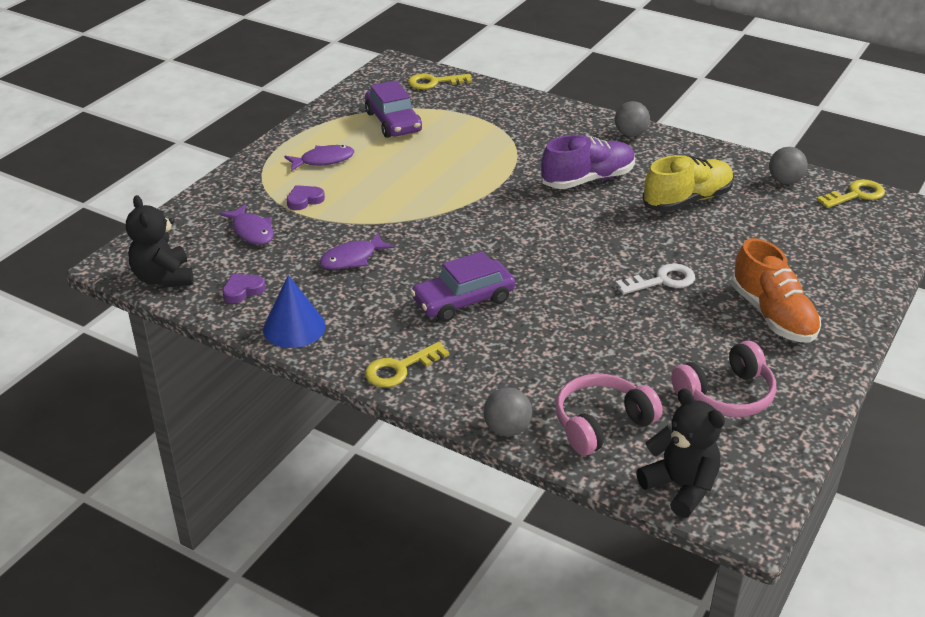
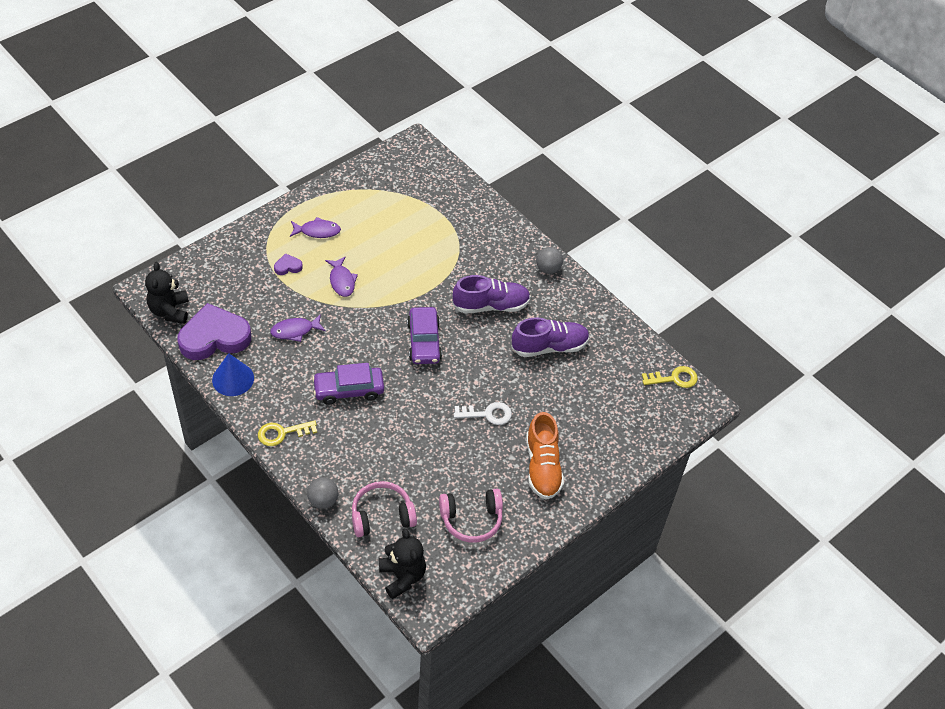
camera: 15 degrees right, 15 degrees up
(243, 290) = (214, 337): purple heart -> purple heart, size x2.42
(252, 231) = (241, 285): purple fish -> purple fish (342, 281)
(393, 122) = (383, 206): purple car -> purple car (424, 341)
(434, 82) = (434, 171): yellow key -> none
(687, 200) = (549, 347): yellow shoe -> purple shoe
(785, 181) = (631, 349): grey ball -> none

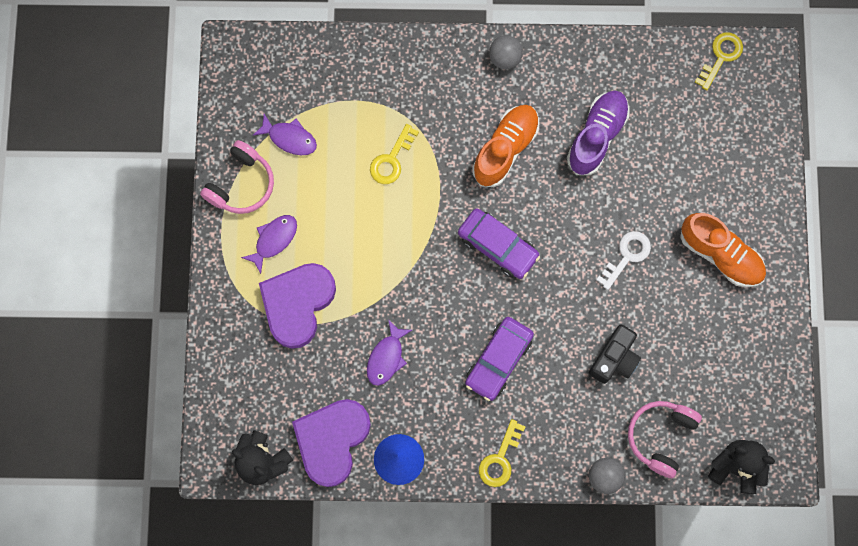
camera: 45 degrees left, 25 degrees up
(288, 266) = (297, 304): purple heart -> purple heart, size x2.42
(342, 281) = (359, 266): purple fish -> purple fish (289, 138)
(411, 453) = (614, 359): none -> black camera
(425, 255) = (391, 159): none -> yellow key
(471, 519) = (725, 361): pink headphones -> pink headphones (241, 184)
(491, 305) = (505, 149): purple shoe -> orange shoe

